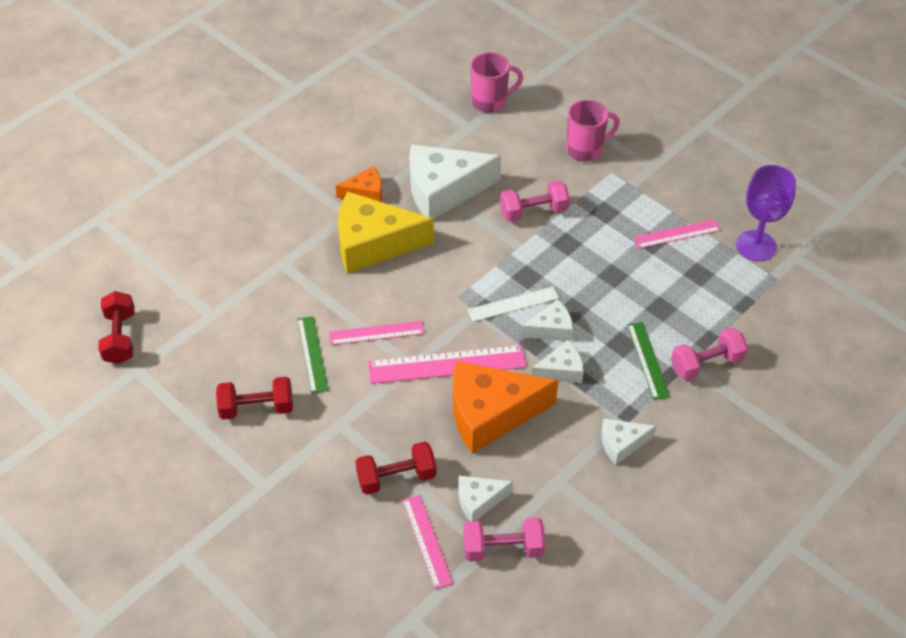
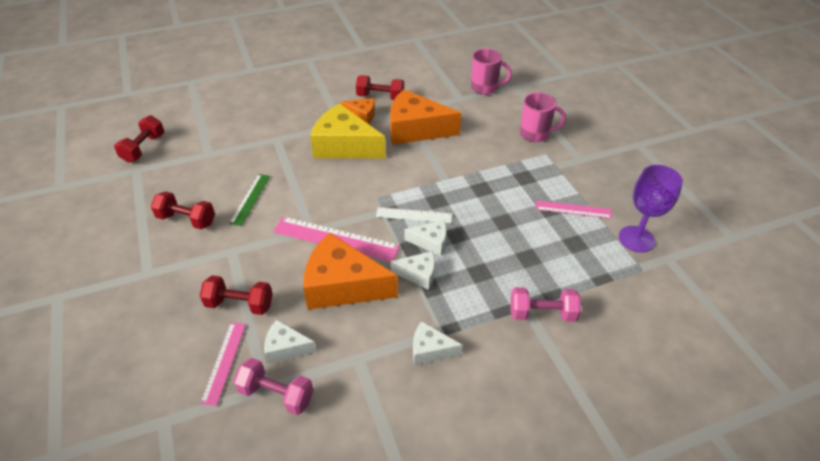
camera: 25 degrees right, 5 degrees down
(370, 158) = (380, 97): none -> red dumbbell
(376, 333) = (303, 201): pink ruler -> none
(443, 190) = (415, 129): white cheese -> orange cheese
(533, 212) = (470, 161): pink dumbbell -> none
(648, 360) = (493, 292): green ruler -> none

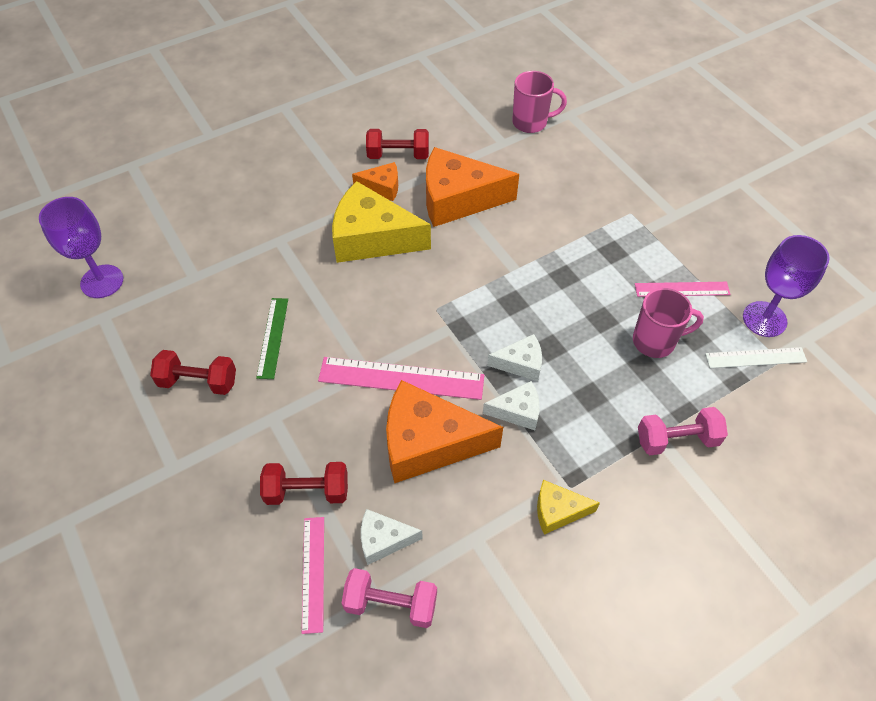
camera: 10 degrees left, 10 degrees up
(144, 148) = (102, 281): red dumbbell -> purple goblet
(414, 215) = (489, 328): white ruler -> white ruler (755, 358)
(430, 349) = (558, 511): white cheese -> yellow cheese
(535, 134) = (611, 185): pink mug -> pink mug (655, 341)

